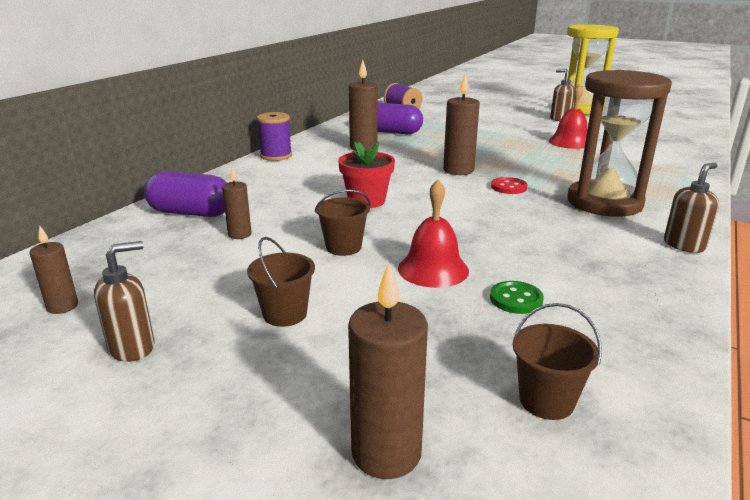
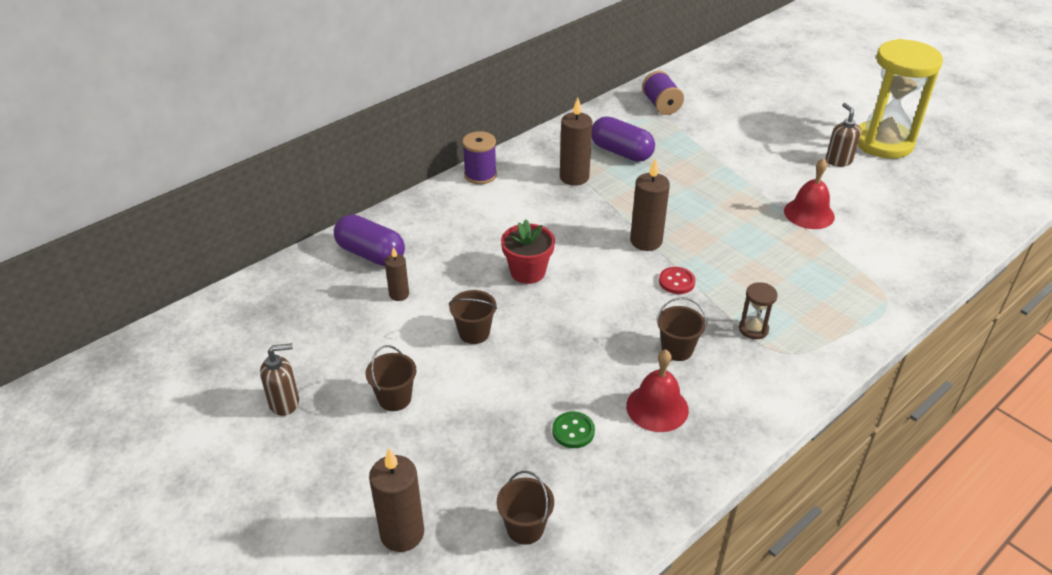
camera: 20 degrees right, 15 degrees up
(62, 306) = (250, 348): brown candle -> none
(433, 269) = (530, 379): red bell -> red bell (657, 407)
(554, 225) = (677, 349): none -> brown bucket
(604, 203) = (753, 329): brown hourglass -> brown hourglass, size x0.40
(684, 245) = (774, 408): brown soap dispenser -> none

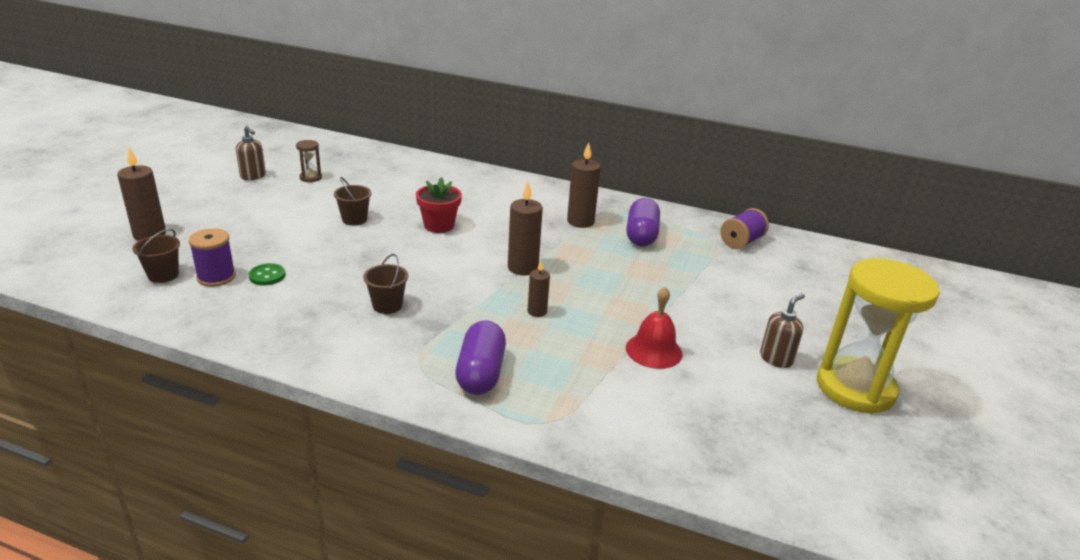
camera: 60 degrees right, 10 degrees down
(371, 254) = (414, 169): purple capsule -> purple capsule (480, 373)
(394, 398) = (272, 207): brown bucket -> none
(399, 294) = (378, 187): brown candle -> brown candle (537, 311)
(480, 175) = (542, 186): purple spool -> purple spool (216, 277)
(657, 407) = (310, 307): red bell -> none
(676, 282) = (478, 291): red button -> none
(753, 329) = (440, 341): brown hourglass -> brown hourglass (310, 178)

